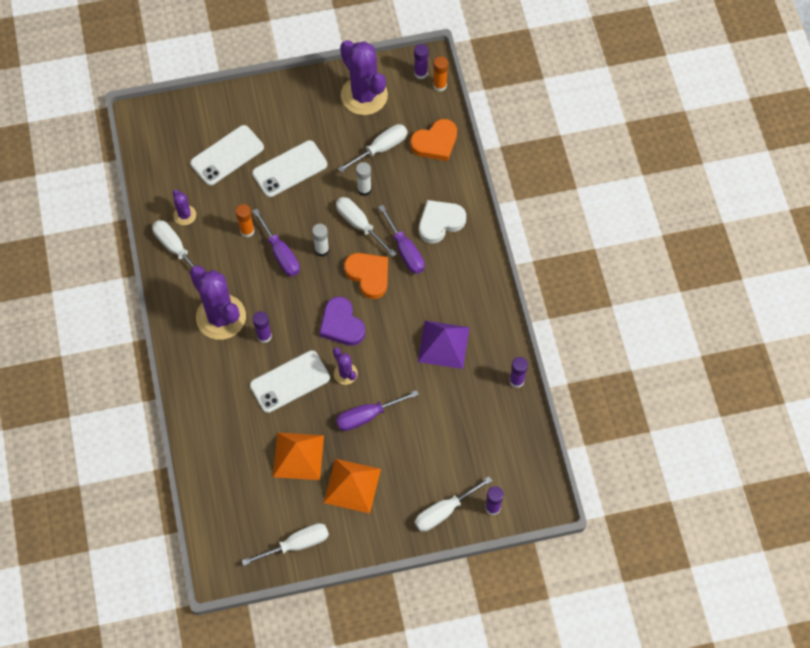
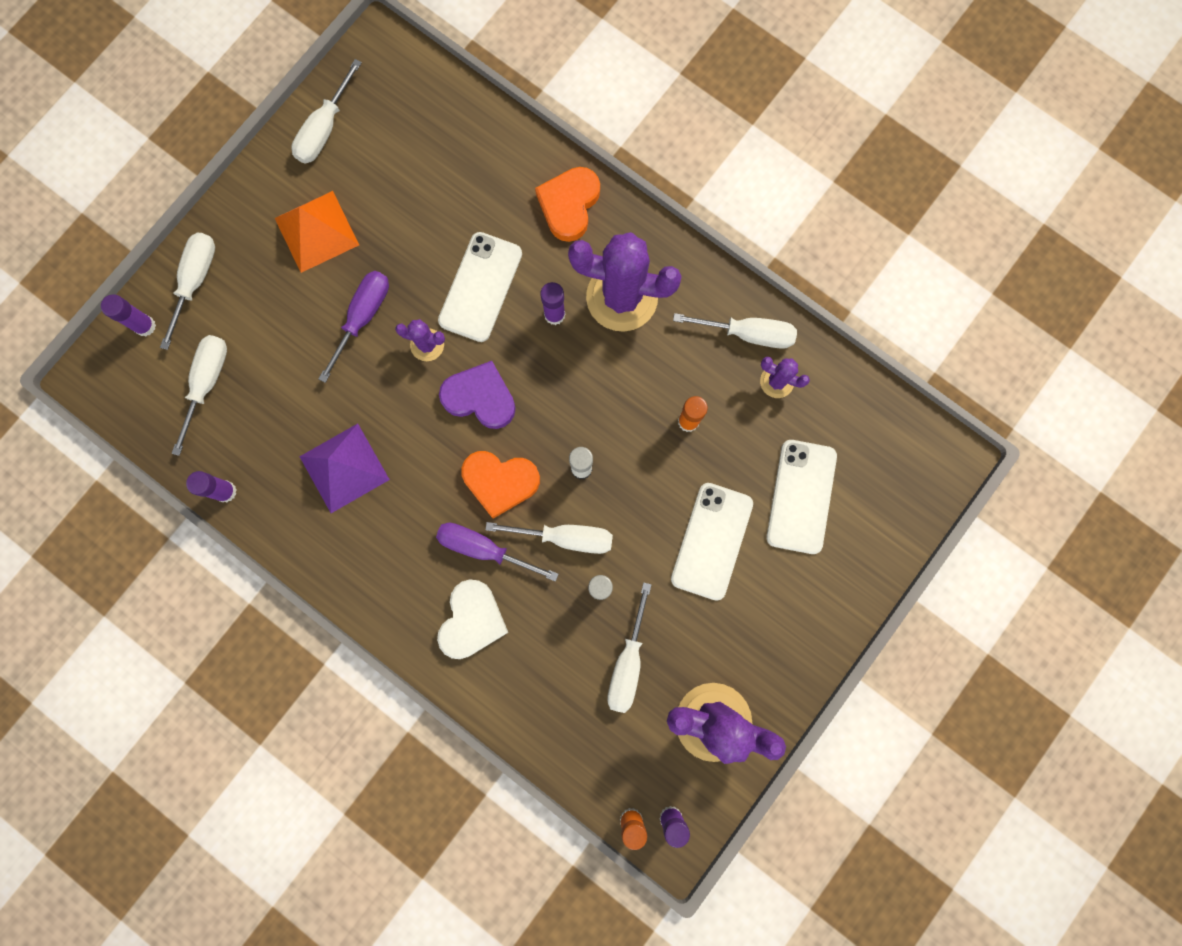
camera: 140 degrees right, 15 degrees up
(280, 253) = (625, 425): purple screwdriver -> none
(298, 456) = (401, 217): orange pyramid -> none
(435, 142) = (568, 728): orange heart -> orange heart (569, 205)
(482, 447) = (207, 383): none -> white screwdriver

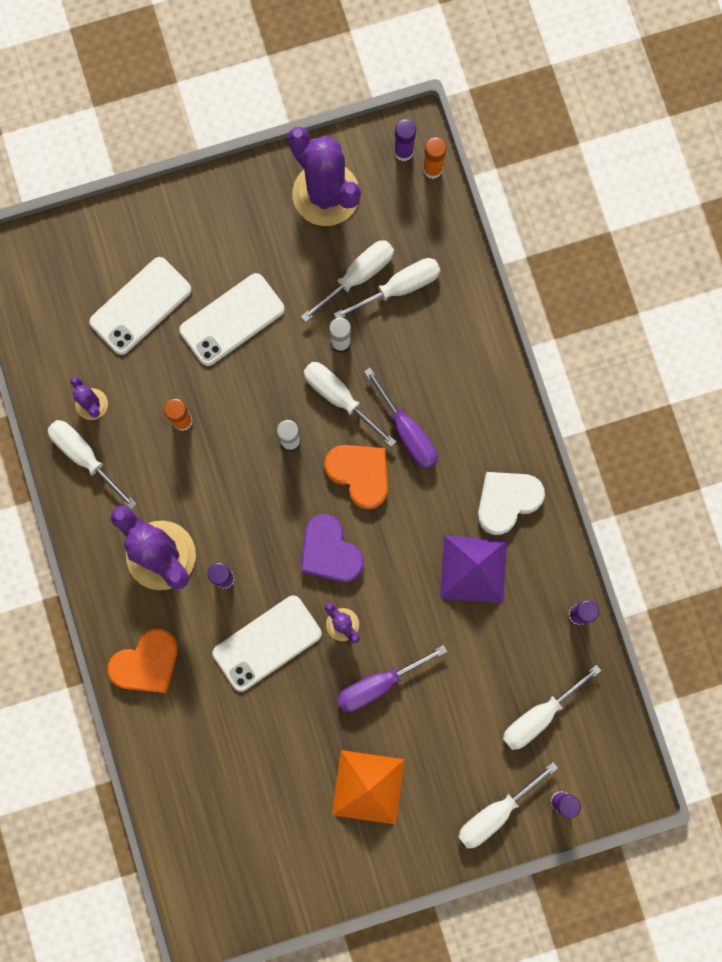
camera: 145 degrees left, 0 degrees up
(324, 129) = (301, 877): white screwdriver -> white screwdriver (399, 288)
(472, 620) = (452, 384): white heart -> white heart (507, 501)

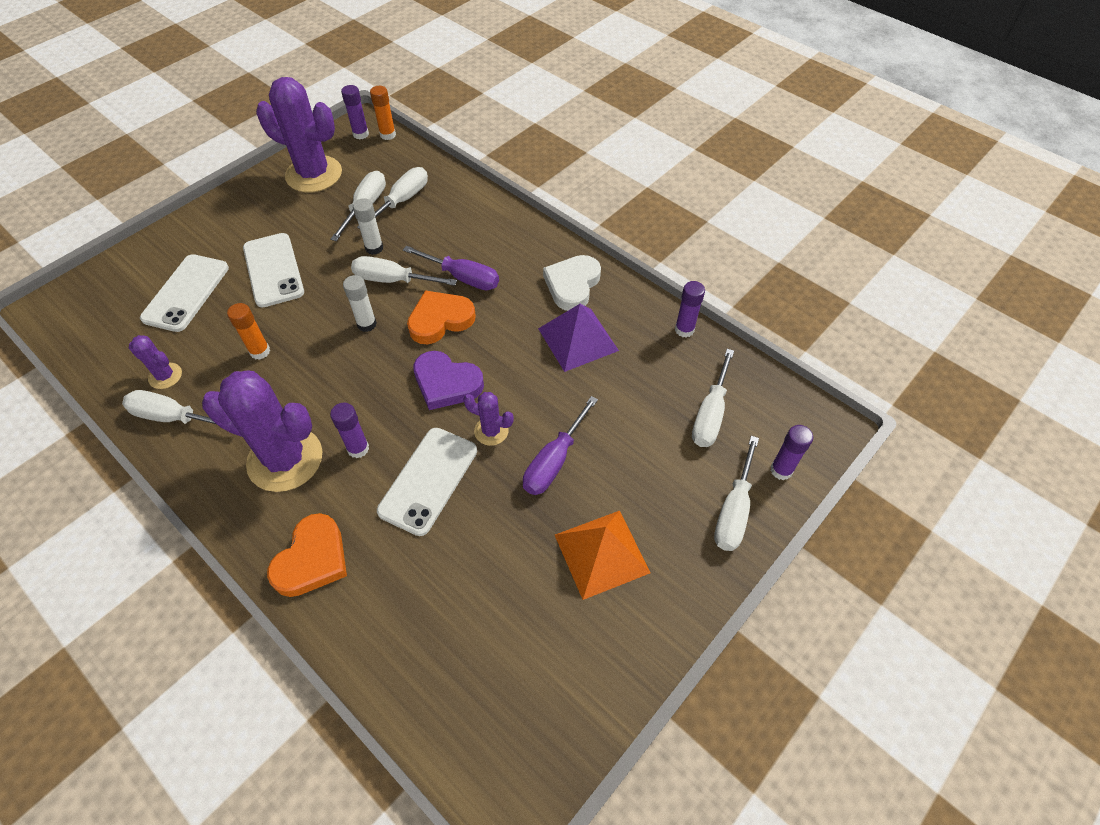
camera: 30 degrees left, 25 degrees down
(232, 320) = (273, 270): white phone -> white phone turned 45 degrees counterclockwise
(360, 474) = (440, 320): orange heart -> orange heart turned 45 degrees counterclockwise

